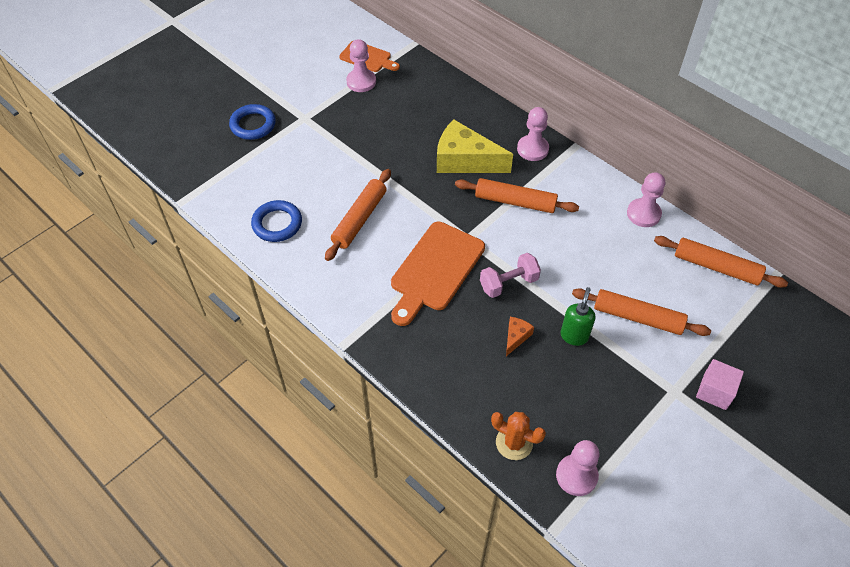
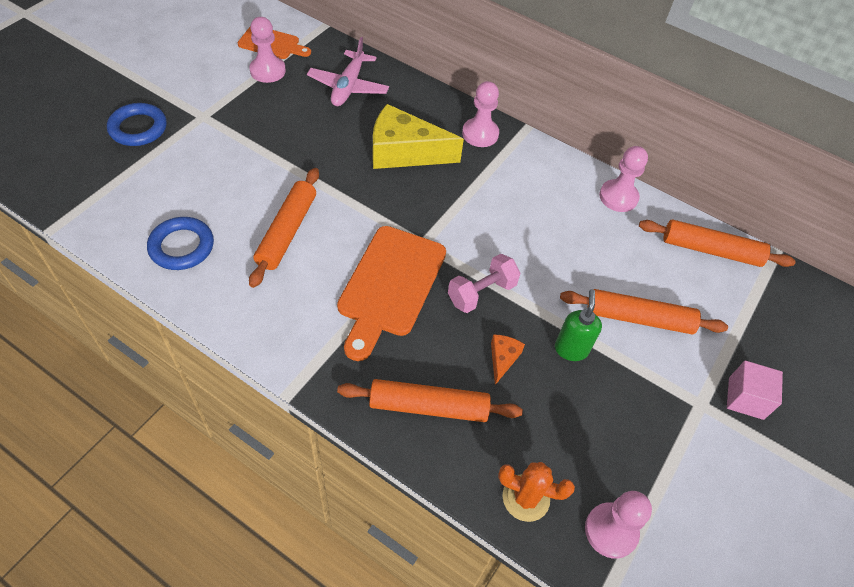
camera: 15 degrees left, 0 degrees up
(426, 100) = (348, 86): none -> pink plane
(515, 202) = (471, 195): orange rolling pin -> orange rolling pin (429, 406)

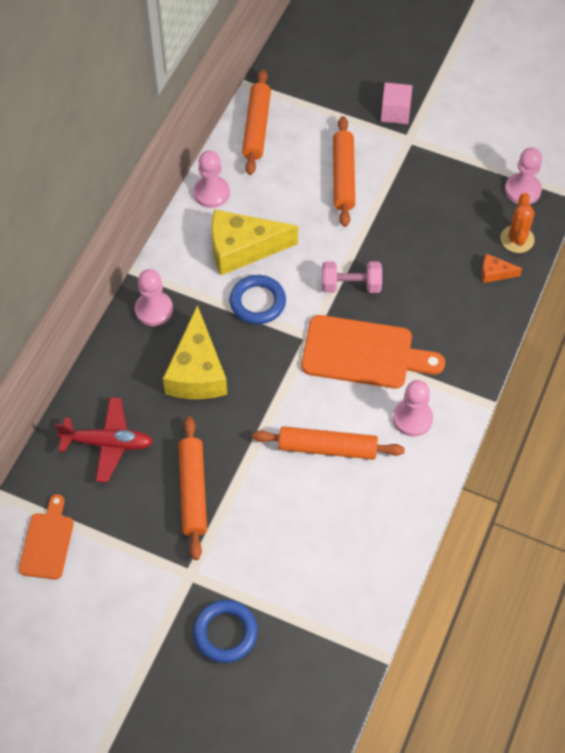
camera: 95 degrees left, 5 degrees up
(182, 247) = (370, 531): blue ring -> blue ring (257, 302)
(267, 71) = (99, 532): pink pawn -> pink pawn (412, 418)
(348, 86) = (107, 443): pink plane -> red plane
(429, 406) = (467, 307): orange rolling pin -> orange rolling pin (193, 491)
(481, 293) = (351, 285): pink dumbbell -> pink dumbbell turned 45 degrees counterclockwise
(502, 359) = (410, 264): orange cheese -> orange cheese (495, 273)
(543, 209) = (242, 249): none -> yellow cheese
(571, 349) = (387, 220): green soap dispenser -> none

